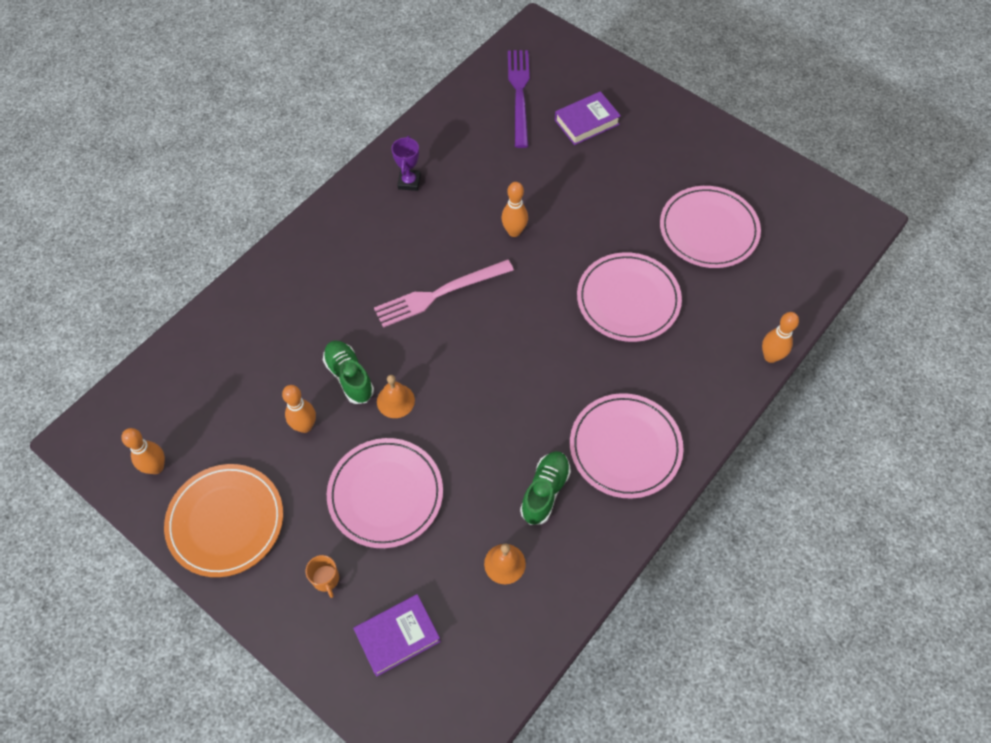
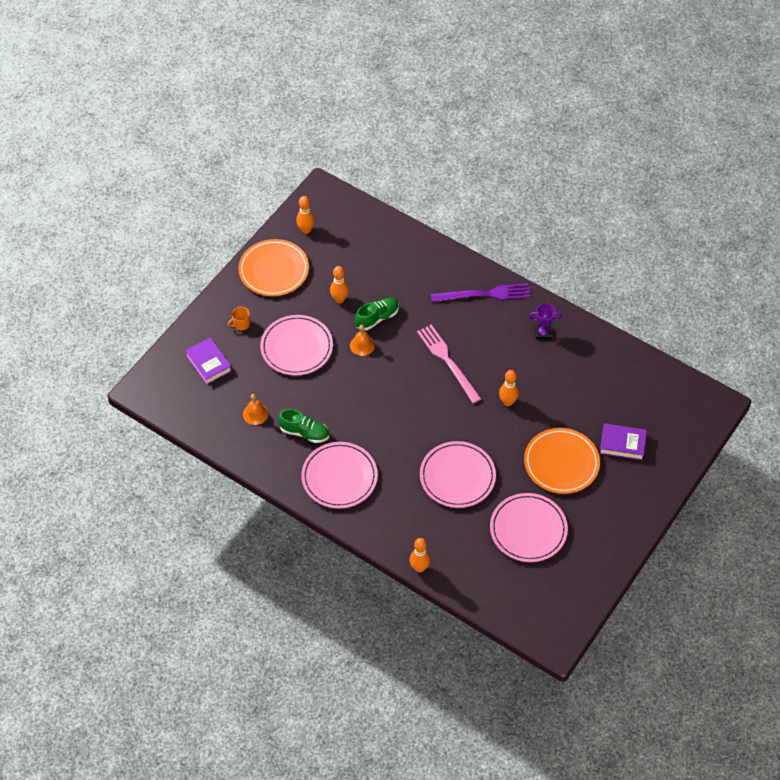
camera: 85 degrees right, 5 degrees down
(519, 94) = (643, 396): purple fork -> purple fork (484, 294)
(586, 122) = (622, 444): purple book -> purple book turned 45 degrees counterclockwise
(611, 185) = (561, 463): none -> orange plate

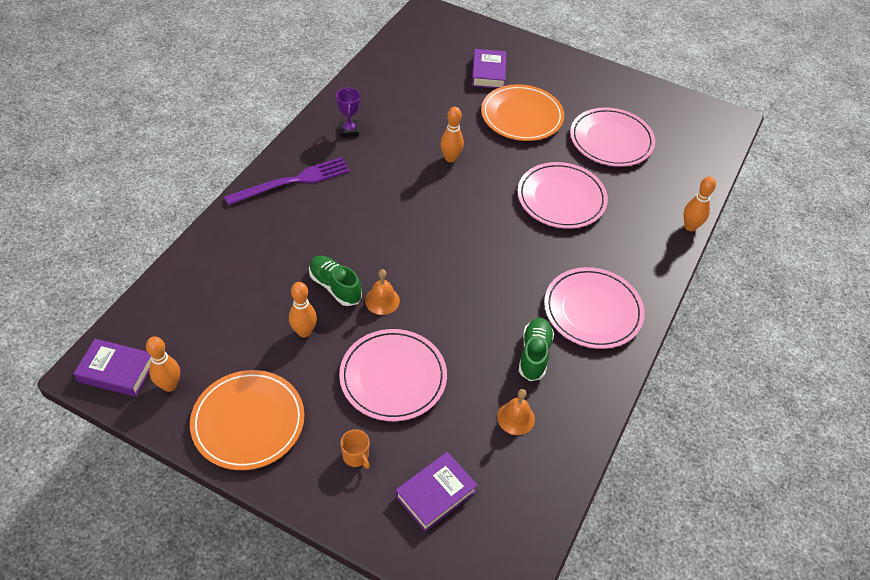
camera: 100 degrees left, 5 degrees down
(320, 203) = (116, 371): none -> purple book
(447, 361) = (399, 212): pink fork -> none
(484, 294) = (292, 181): purple fork -> purple fork turned 75 degrees clockwise

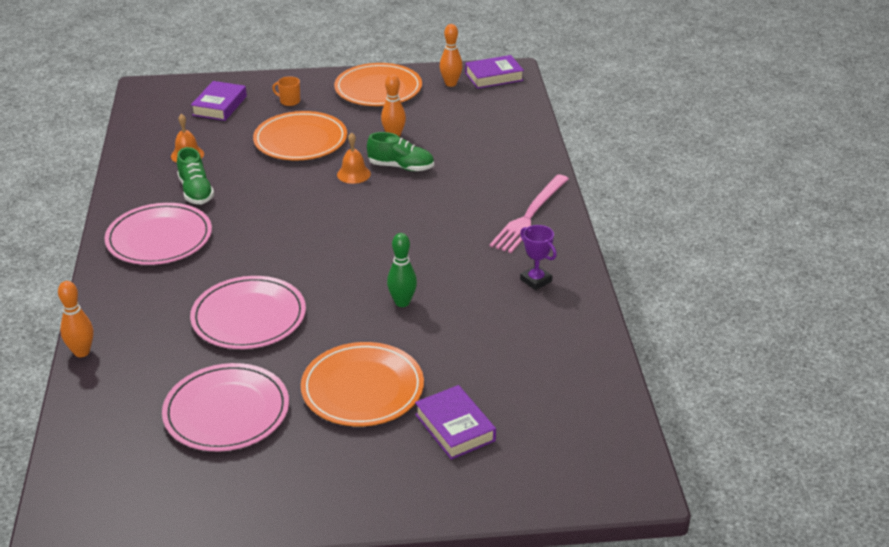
camera: 150 degrees right, 15 degrees down
(292, 181) = (529, 216): purple fork -> pink fork
(393, 377) = (300, 140): pink plate -> orange plate
(450, 158) = (402, 302): orange bowling pin -> green bowling pin

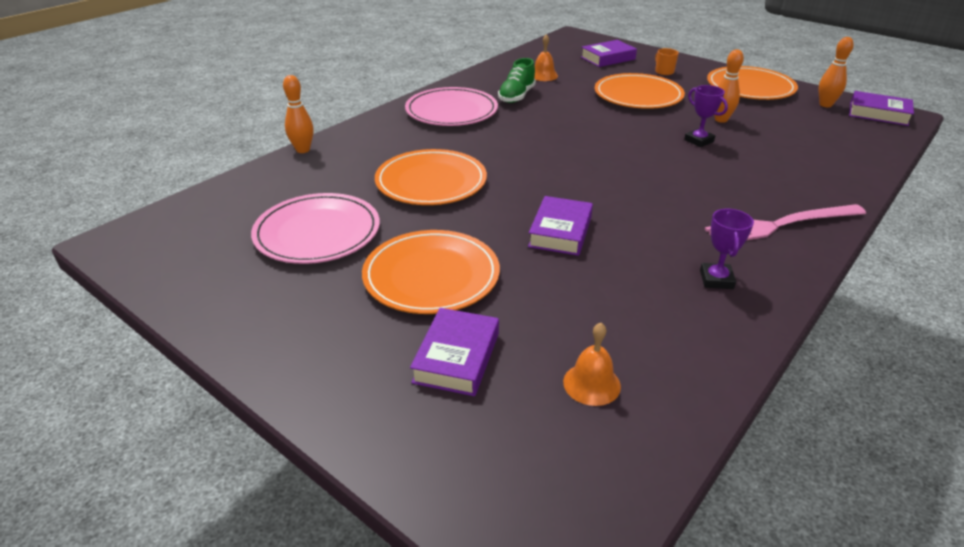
camera: 45 degrees right, 0 degrees up
(249, 317) = (431, 182): pink plate -> orange plate
(353, 174) = (650, 130): orange bell -> orange bell (591, 384)
(401, 167) = (699, 141): green shoe -> purple trophy
(402, 302) = (560, 232): green bowling pin -> purple book

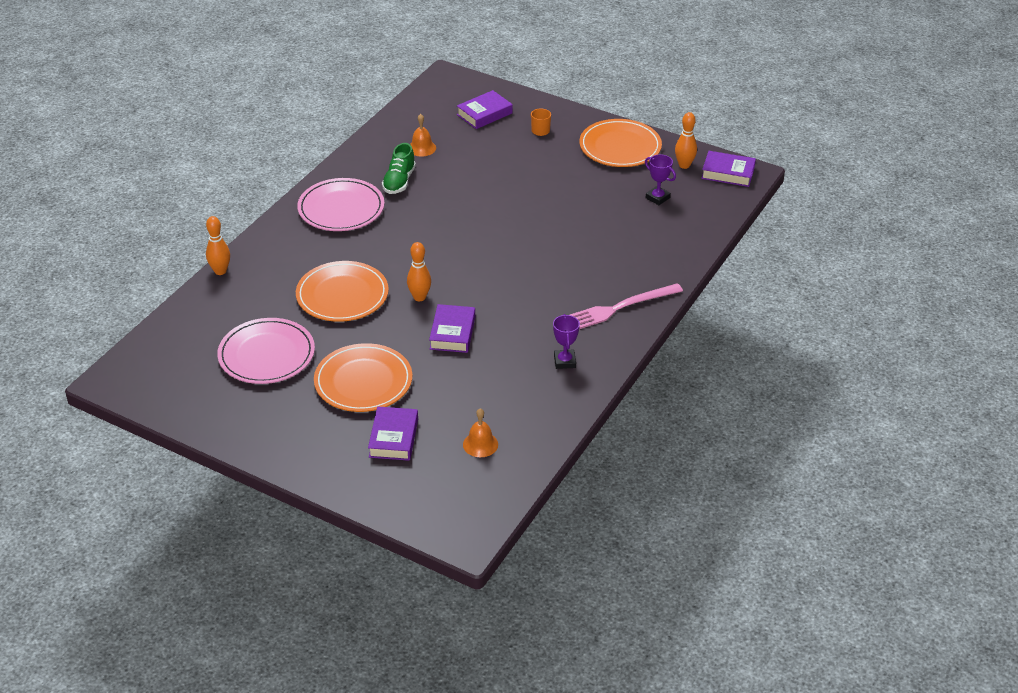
camera: 10 degrees left, 5 degrees up
(638, 95) = (514, 169): orange plate -> none
(699, 141) = (565, 224): purple trophy -> purple trophy (657, 198)
(721, 120) = (587, 195): orange bowling pin -> orange bowling pin (419, 297)

